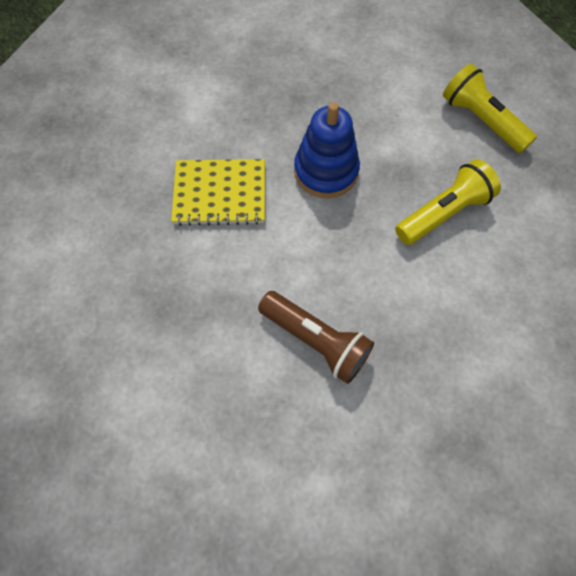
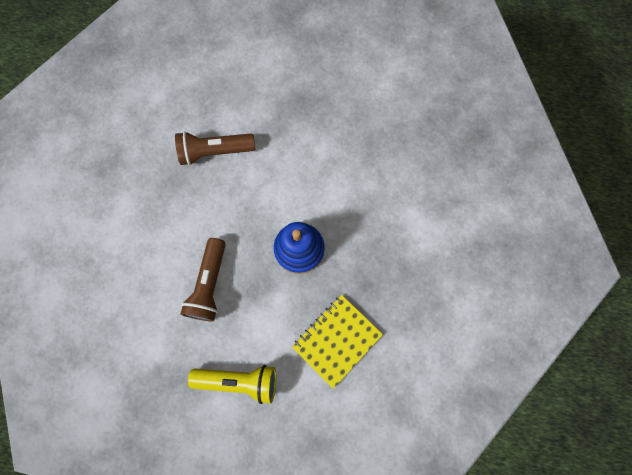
camera: 135 degrees right, 10 degrees up
(220, 194) = (341, 181): yellow notebook -> yellow notebook (337, 340)
(443, 213) = (209, 285): yellow flashlight -> brown flashlight

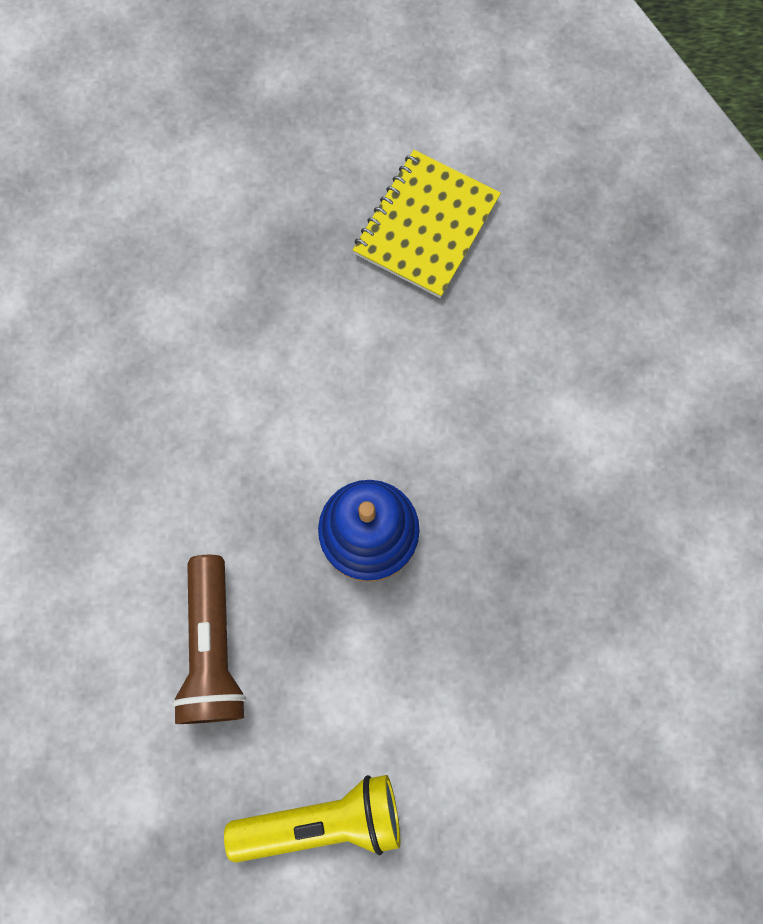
camera: 15 degrees left, 0 degrees up
(214, 151) = (152, 385): brown flashlight -> none
(337, 340) = (489, 688): yellow notebook -> yellow notebook (426, 226)

